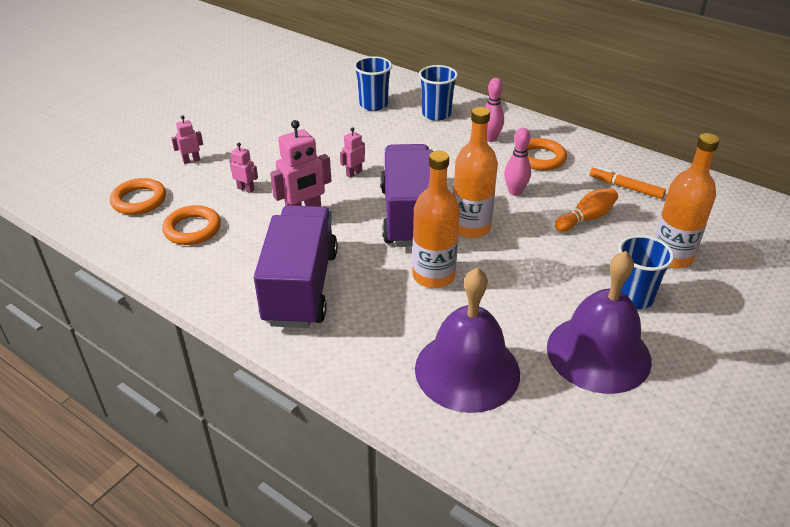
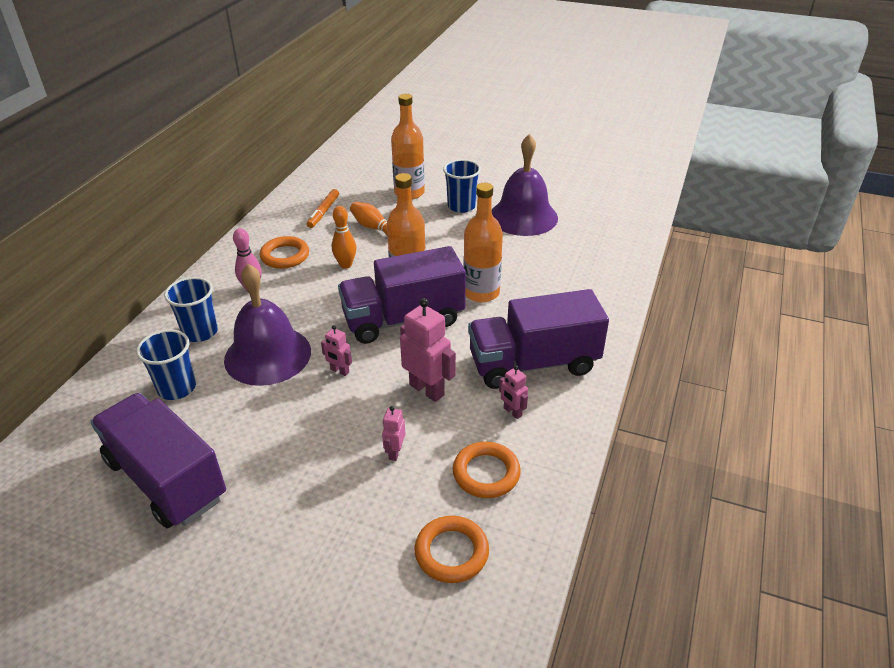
camera: 105 degrees left, 0 degrees up
(191, 160) = (345, 533): pink robot -> pink robot (512, 412)
(287, 101) = (166, 479): none -> purple truck
(467, 370) = (571, 264): purple bell -> purple bell (267, 355)
(515, 192) = (346, 265): pink bowling pin -> orange bowling pin

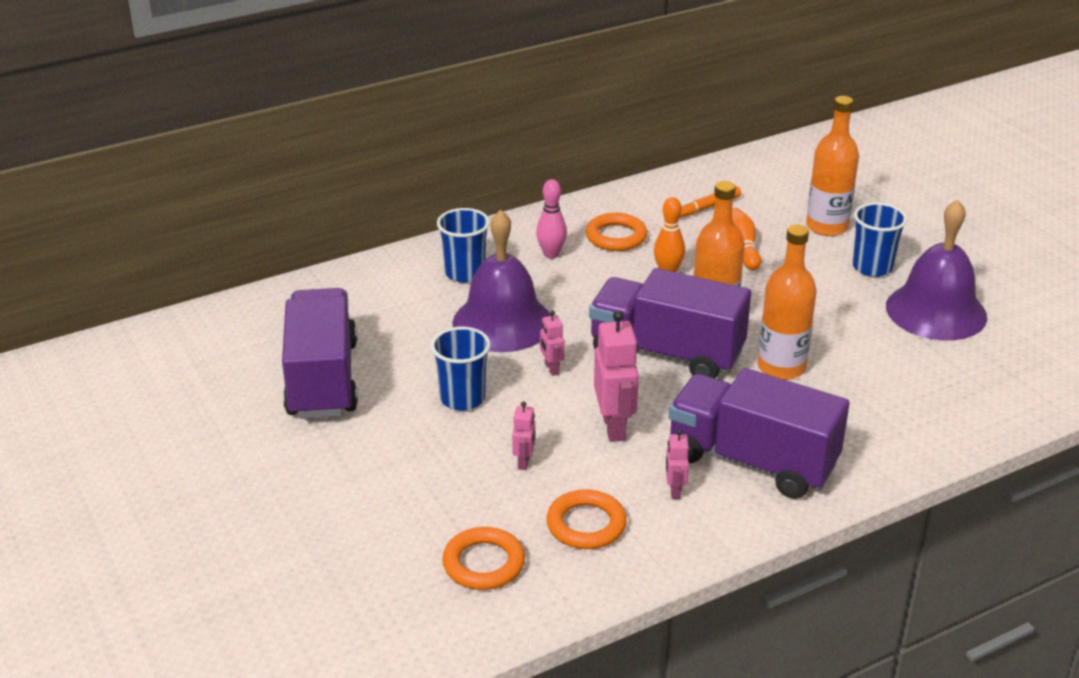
camera: 40 degrees right, 5 degrees down
(177, 388) = (399, 312): blue cup -> blue cup (462, 398)
(395, 452) = (524, 462): pink robot -> pink robot turned 135 degrees clockwise

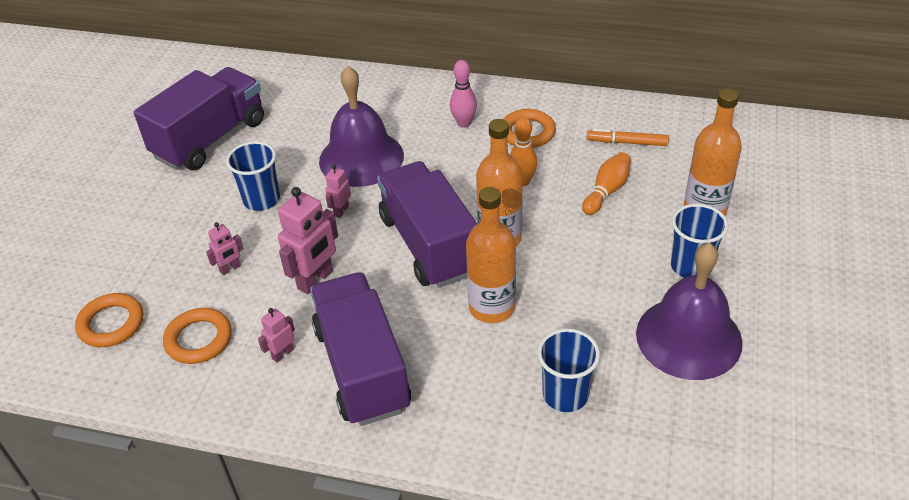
camera: 45 degrees right, 10 degrees up
(465, 273) = (390, 108): blue cup -> blue cup (565, 394)

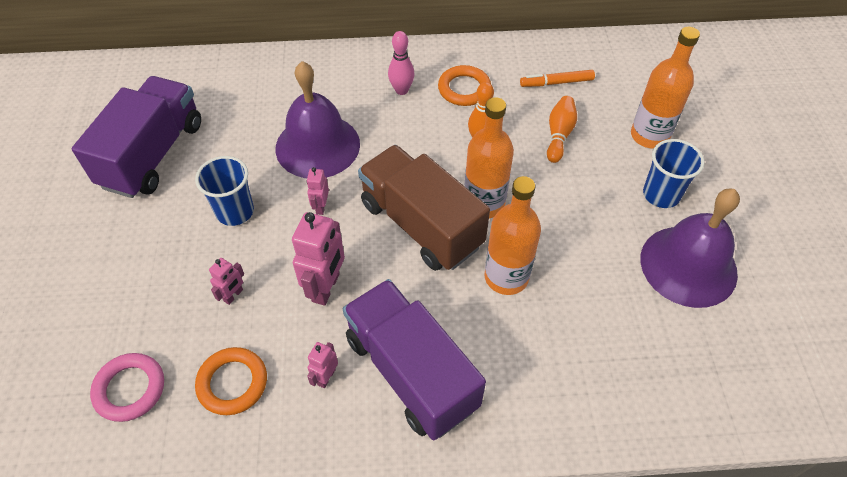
camera: 20 degrees left, 10 degrees up
(111, 324) = (130, 389): orange ring -> pink ring
(429, 245) = (421, 225): purple truck -> brown truck
(565, 394) = (608, 350): blue cup -> none

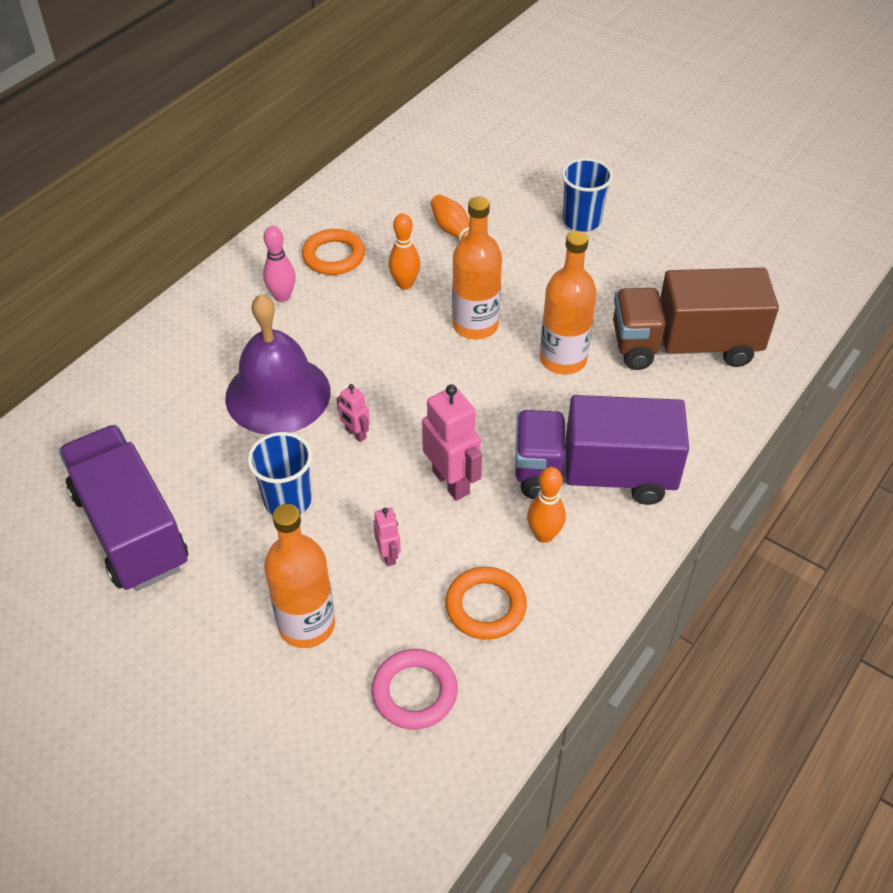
camera: 50 degrees left, 5 degrees down
(326, 377) = (544, 535): pink robot -> orange bowling pin
(421, 225) = (453, 378): brown truck -> brown truck (684, 346)
(556, 83) = (399, 198): orange marker -> none
(649, 136) = (519, 187): orange bottle -> orange bottle (306, 625)
(688, 265) = (659, 253): purple bell -> none

